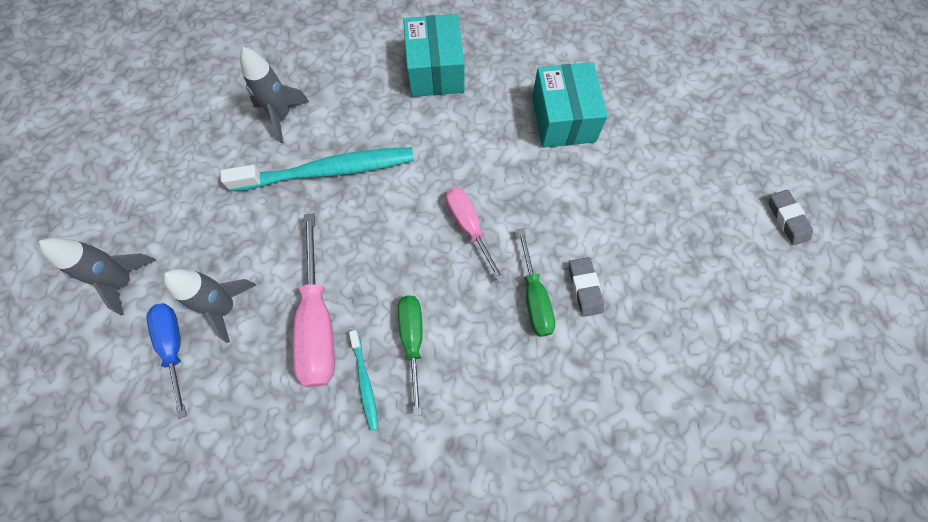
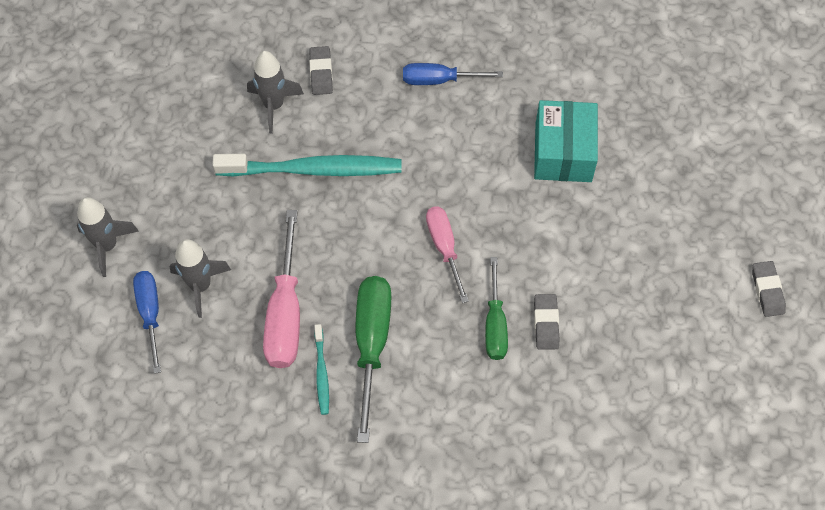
camera: 10 degrees right, 5 degrees down
(323, 80) = (321, 73): none -> grey eraser
(413, 341) = (371, 345): green screwdriver -> green screwdriver, size x1.55
(435, 70) = (439, 80): turquoise box -> blue screwdriver

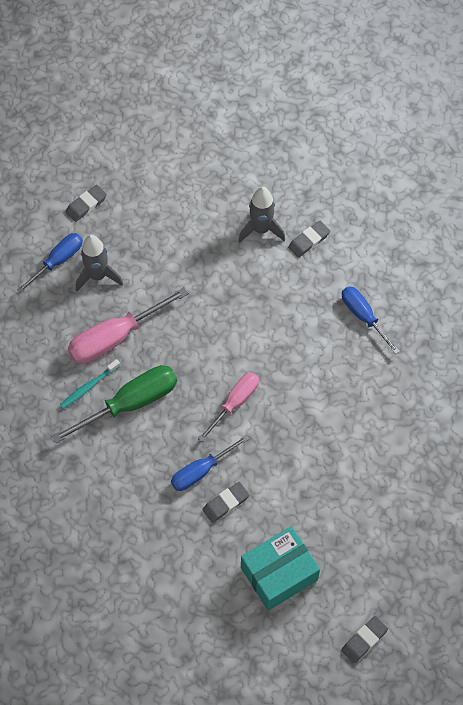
camera: 55 degrees right, 0 degrees up
(107, 245) = (86, 205): grey rocket -> grey eraser
(313, 169) = (231, 285): turquoise toothbrush -> none
(495, 324) = (201, 471): green screwdriver -> blue screwdriver
(563, 152) = (369, 433): turquoise box -> turquoise box (279, 574)

